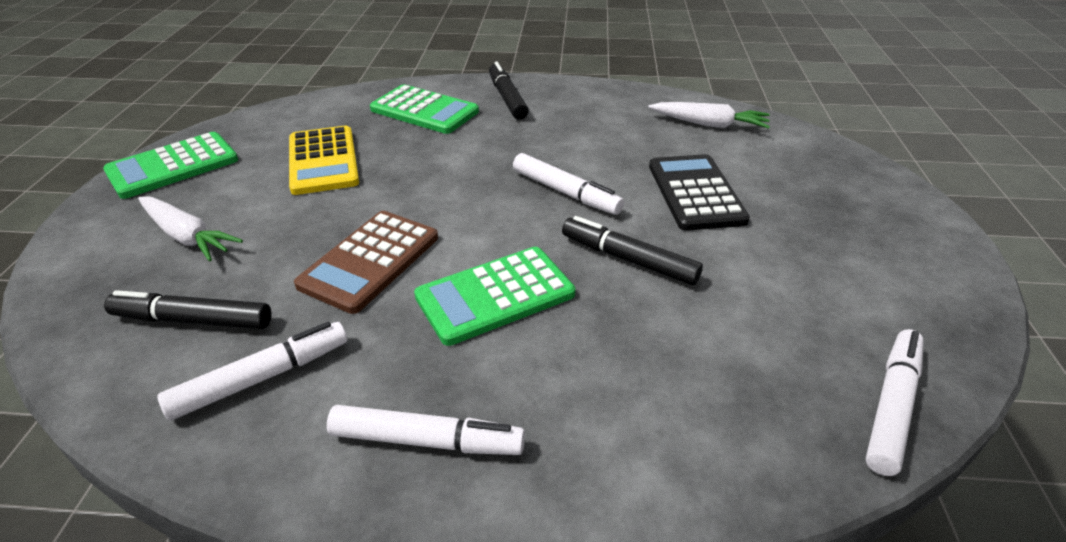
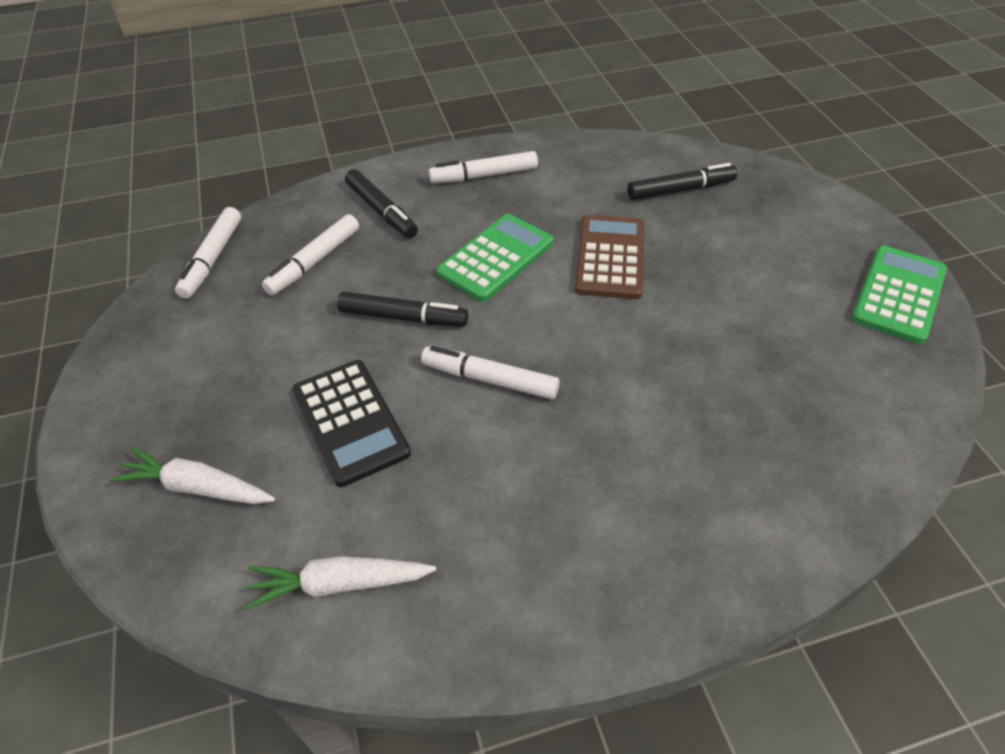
camera: 160 degrees right, 10 degrees up
(187, 236) = (772, 236): white carrot -> white carrot (197, 487)
(261, 378) = (600, 176): white marker -> white marker (314, 261)
(323, 161) = (769, 346): yellow calculator -> none
(424, 111) = (754, 477): green calculator -> none
(507, 98) = (667, 555): black marker -> black marker (381, 211)

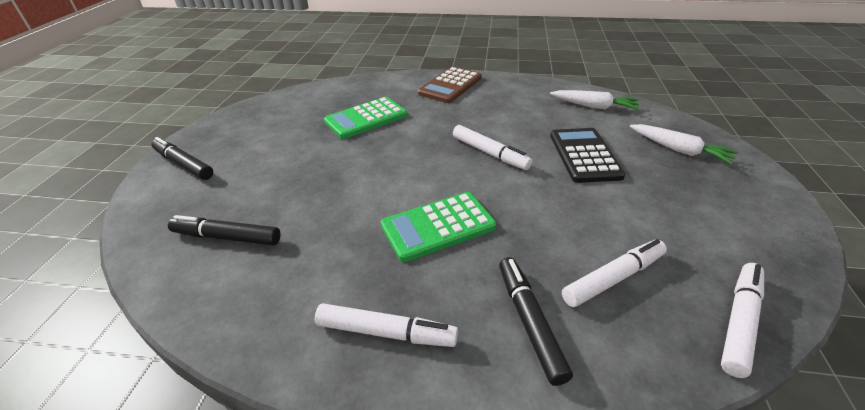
camera: 155 degrees left, 10 degrees down
(403, 317) = (535, 202): black marker -> black marker (184, 164)
(610, 257) = (350, 199): brown calculator -> brown calculator (450, 86)
(898, 295) = (221, 130): green calculator -> green calculator (366, 118)

